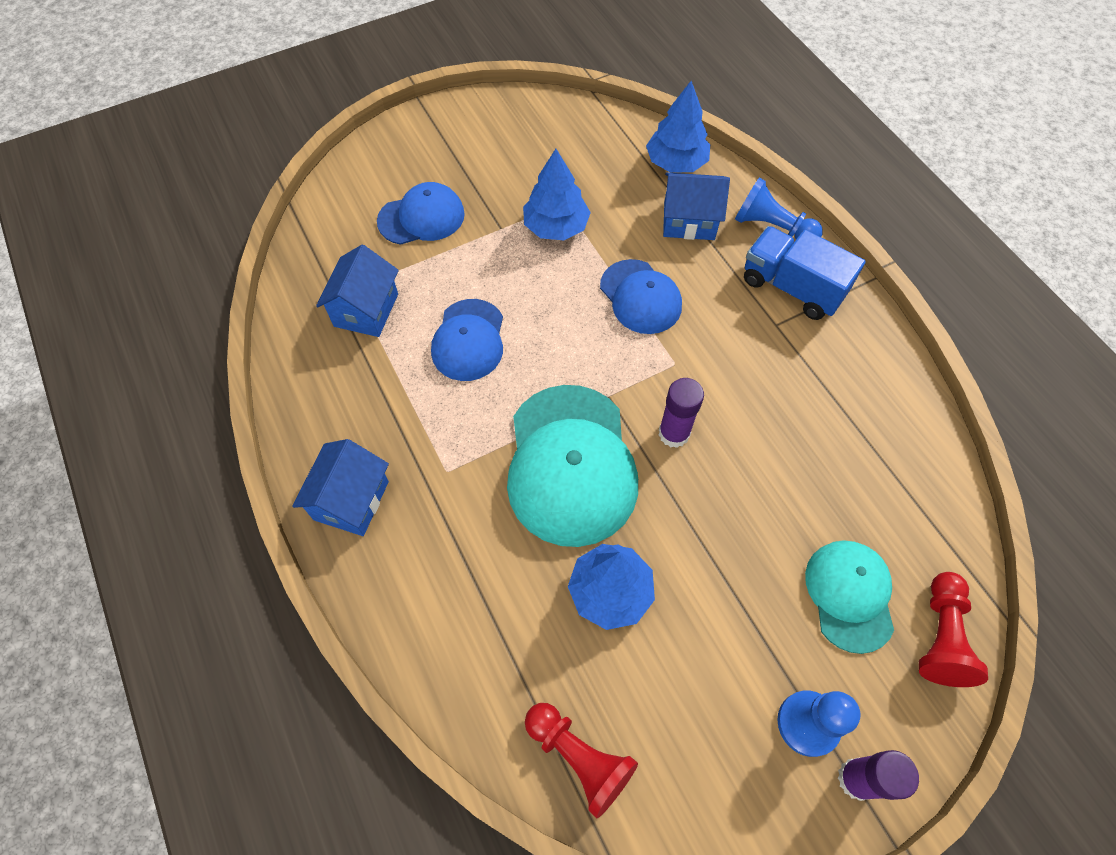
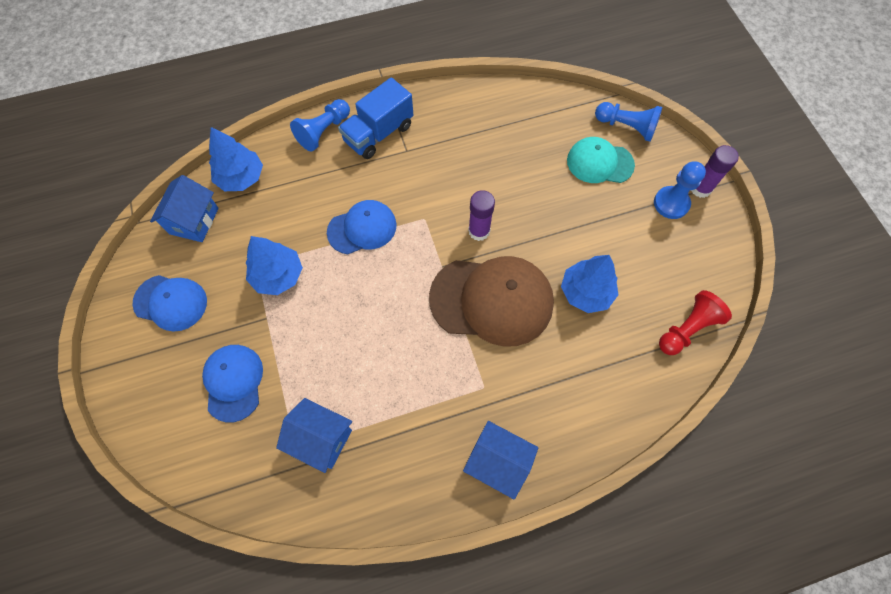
camera: 80 degrees left, 5 degrees up
(469, 340) = (372, 357): blue cap -> blue cap (171, 302)
(571, 464) = (492, 300): turquoise cap -> brown cap
(689, 221) = (301, 182): blue house -> blue house (194, 221)
(940, 636) = (626, 127): red pawn -> blue pawn

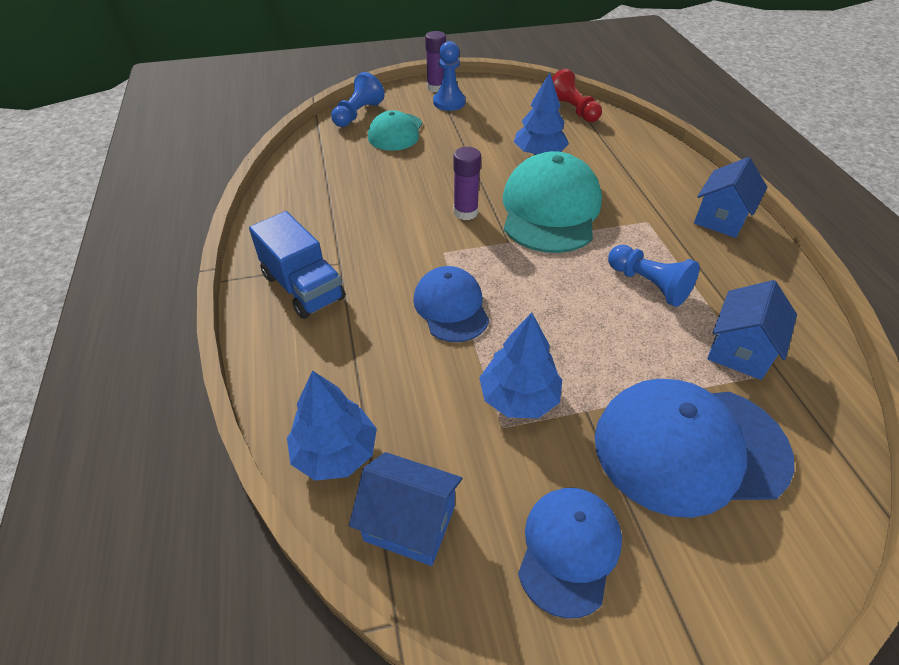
camera: 85 degrees left, 20 degrees down
(233, 382) = (689, 447): blue cap -> blue cap, size x1.68
(323, 131) = (278, 345): blue pawn -> blue pawn (648, 285)
(492, 300) = (550, 209): brown cap -> turquoise cap

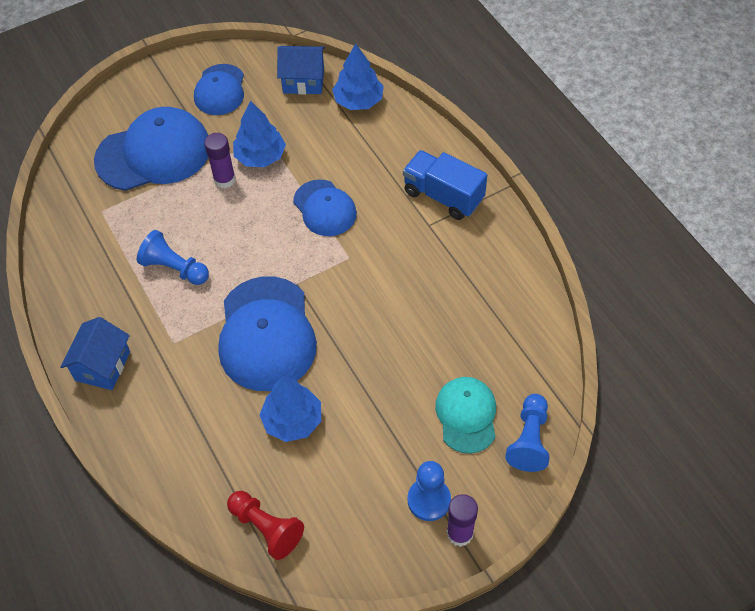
camera: 165 degrees right, 10 degrees up
(465, 212) = (345, 308): purple glue stick -> purple glue stick (224, 179)
(550, 209) = (266, 334): turquoise cap -> blue cap
(740, 350) = (111, 227): blue house -> none

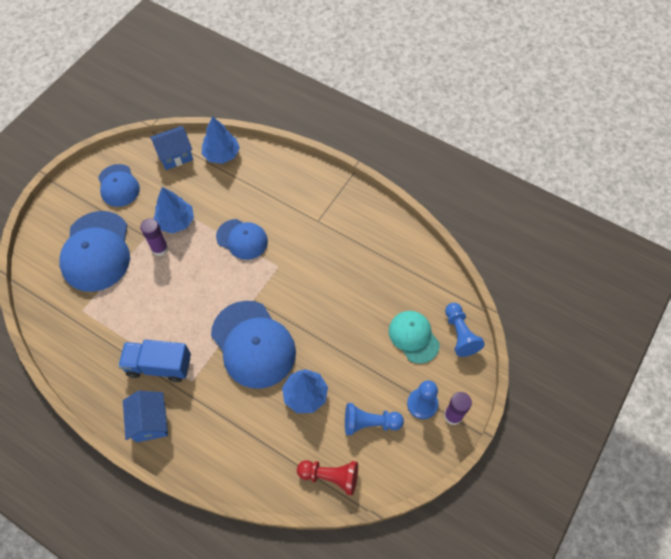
camera: 30 degrees left, 5 degrees up
(154, 153) = (96, 251): blue cap -> blue cap turned 135 degrees clockwise
(174, 268) = (161, 328): blue pawn -> blue pawn (369, 423)
(443, 196) = (316, 197): blue truck -> blue truck (159, 366)

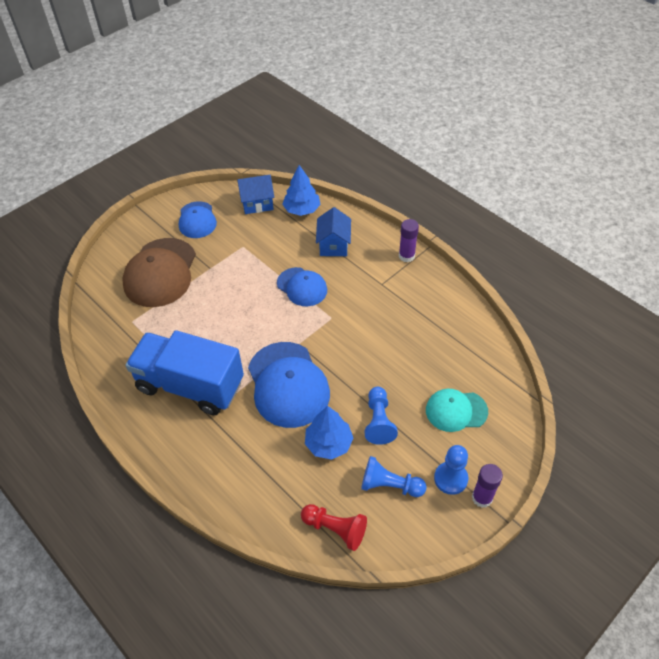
camera: 15 degrees right, 10 degrees down
(96, 251) = (160, 273): blue cap -> brown cap
(150, 422) = (167, 435): blue house -> blue house (333, 245)
(159, 366) = (190, 385): blue truck -> blue truck, size x1.59
(160, 249) = (220, 281): purple glue stick -> purple glue stick (406, 256)
(176, 221) = (242, 260): blue tree -> none
(413, 337) = (456, 411): turquoise cap -> turquoise cap turned 75 degrees counterclockwise
(460, 334) = (507, 418): blue pawn -> blue pawn (378, 421)

